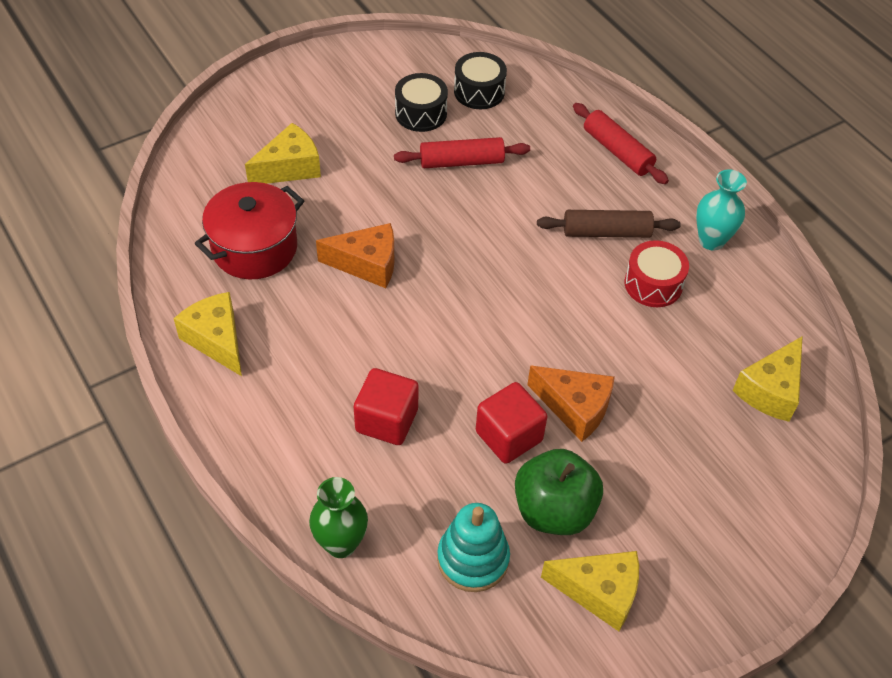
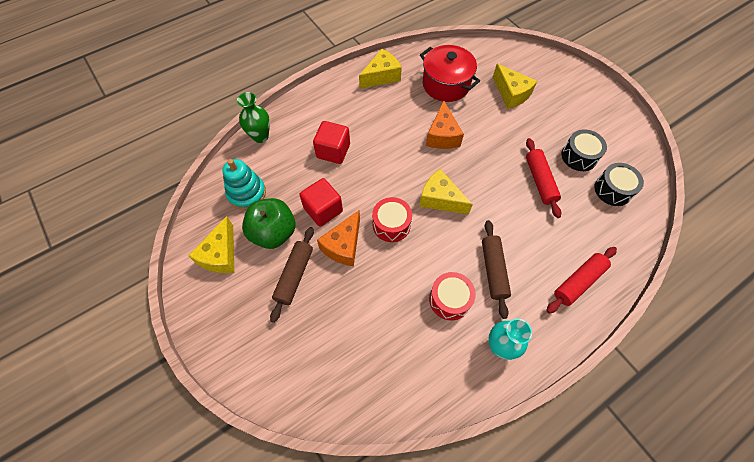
camera: 90 degrees right, 10 degrees up
(536, 343) = (391, 224): none -> red drum
(630, 476) = (294, 275): none -> brown rolling pin
(770, 390) = (362, 375): yellow cheese -> yellow cheese (440, 199)

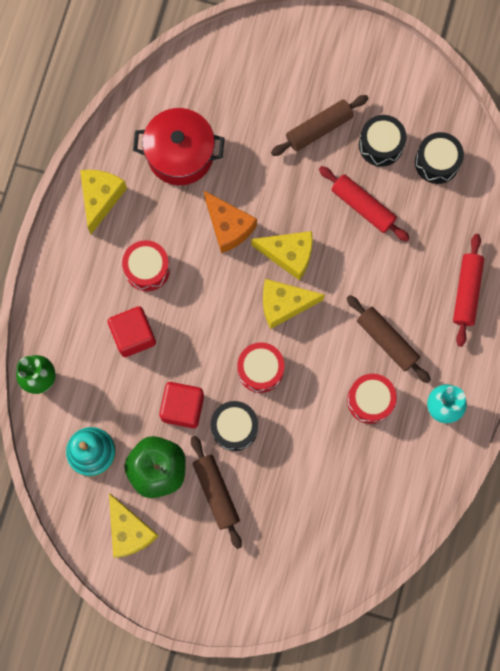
camera: 40 degrees left, 15 degrees up
(343, 245) = (234, 427): orange cheese -> black drum
(374, 124) = (147, 269): none -> red drum
(511, 94) = (258, 113): yellow cheese -> yellow cheese (289, 255)
(543, 123) = (319, 129): none -> brown rolling pin

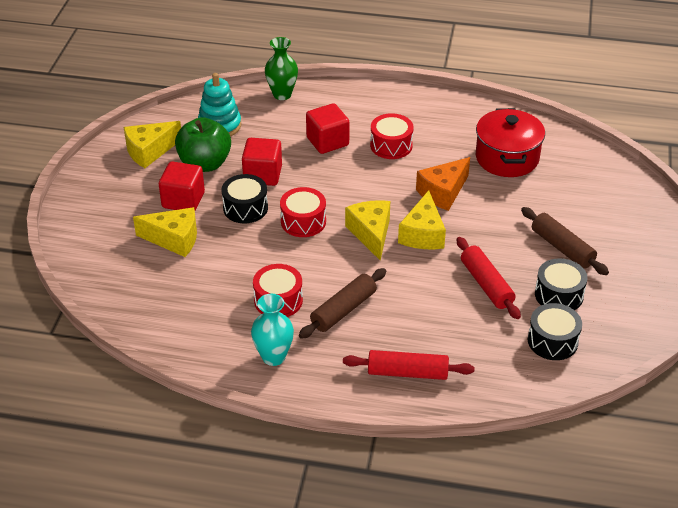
camera: 85 degrees right, 35 degrees down
(101, 198) = (452, 115): yellow cheese -> yellow cheese (174, 239)
(216, 492) = (183, 200): brown rolling pin -> red cube
(363, 206) = (486, 284): red rolling pin -> red rolling pin turned 60 degrees counterclockwise

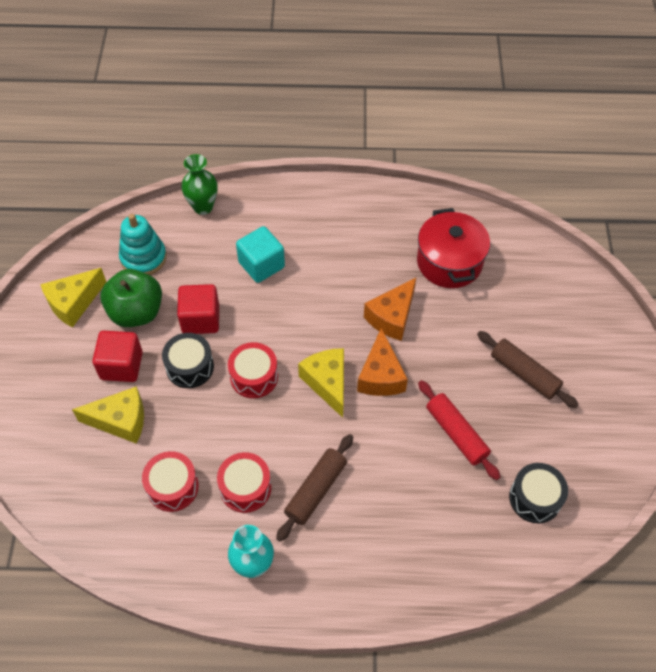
camera: 10 degrees left, 15 degrees up
(327, 142) = (261, 265): red cube -> turquoise cube
(391, 145) = (328, 261): red drum -> red drum (172, 487)
(407, 372) = (395, 564): red rolling pin -> none
(422, 234) = (380, 376): yellow cheese -> orange cheese
(559, 295) = (531, 436): black drum -> none

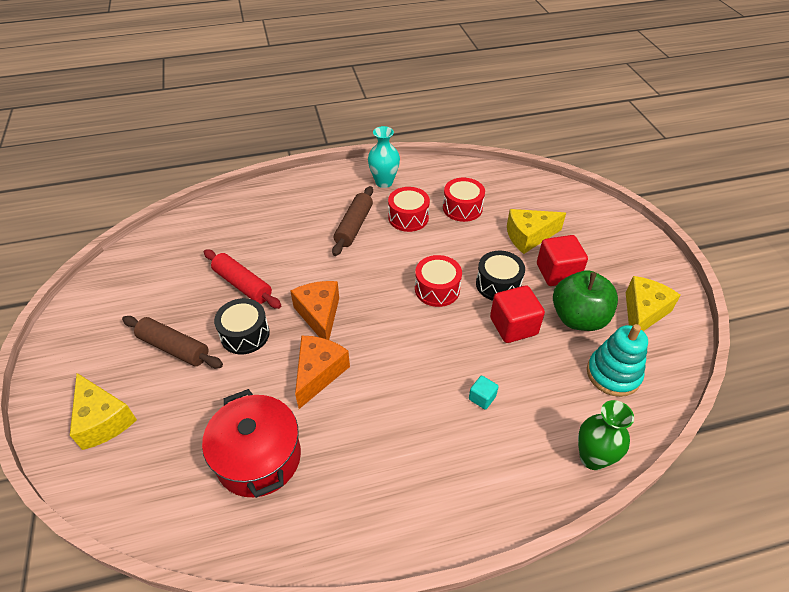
camera: 165 degrees right, 10 degrees down
(261, 265) = (482, 398): turquoise cube -> turquoise cube, size x0.50
(327, 383) = (368, 298): yellow cheese -> yellow cheese (103, 420)
(535, 498) = (175, 255): black drum -> black drum (245, 334)

